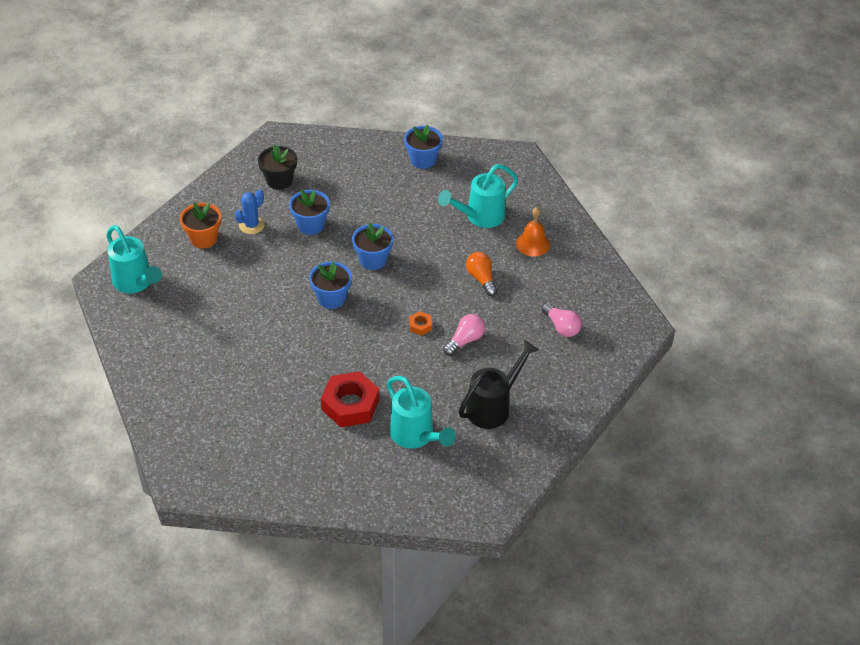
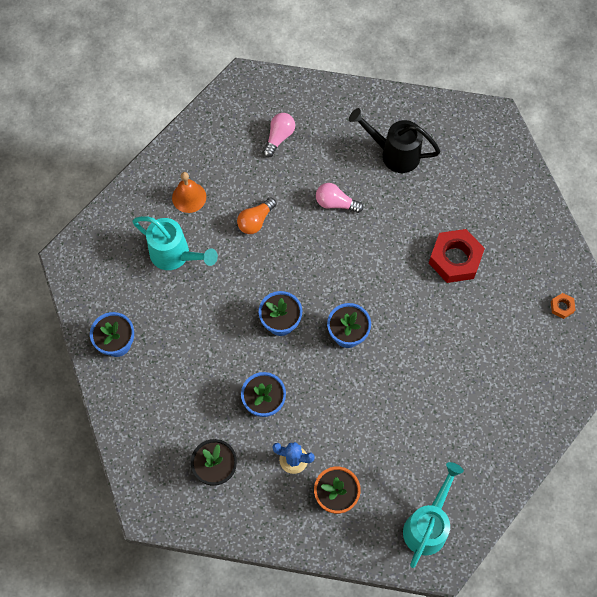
camera: 115 degrees left, 20 degrees up
(416, 436) = (456, 196): turquoise watering can -> none
(420, 326) = (339, 245): orange nut -> orange nut (562, 307)

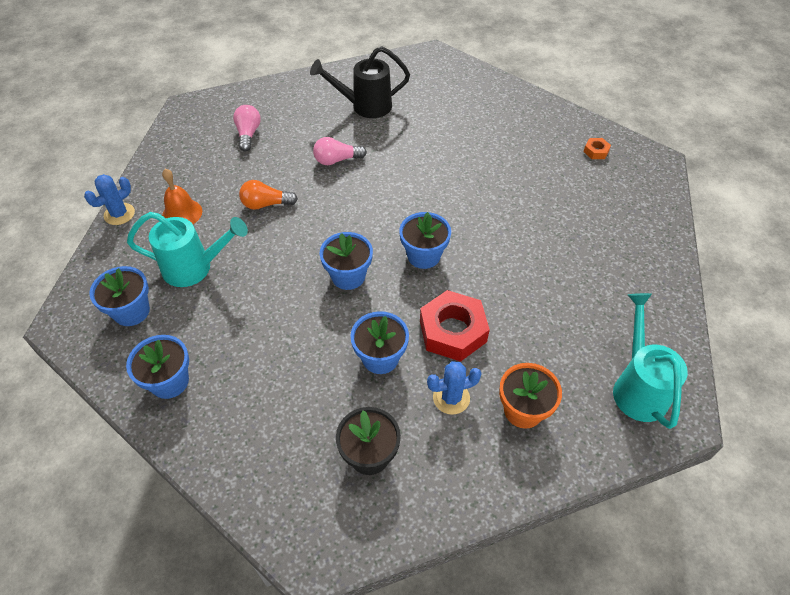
camera: 30 degrees left, 15 degrees down
(116, 271) = (131, 311): none -> blue flower pot
(143, 174) = (119, 214): none -> blue cactus
(255, 221) = (266, 204): orange light bulb -> orange light bulb turned 75 degrees clockwise
(455, 259) = (477, 156): red nut -> red nut (453, 331)

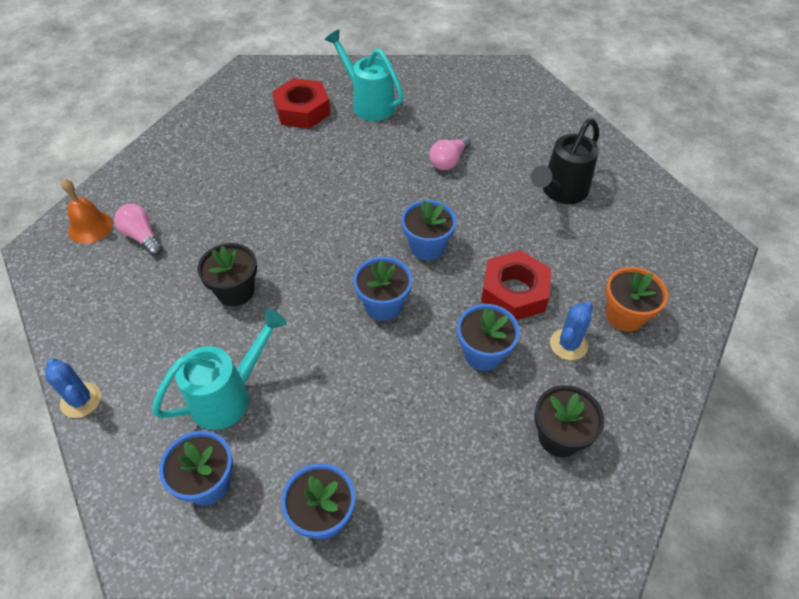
camera: 40 degrees left, 0 degrees up
(119, 214) = (81, 400): blue cactus -> blue cactus turned 45 degrees counterclockwise
(182, 213) = (154, 354): orange bell -> orange bell (90, 227)
(266, 204) = (235, 291): orange light bulb -> black flower pot
(337, 160) = (261, 211): pink light bulb -> pink light bulb (449, 161)
(365, 106) = (235, 147): black watering can -> black watering can (560, 192)
(439, 104) = (302, 110): none -> red nut
(596, 151) = (468, 85): orange nut -> none
(638, 387) = (675, 244): turquoise watering can -> turquoise watering can (369, 103)

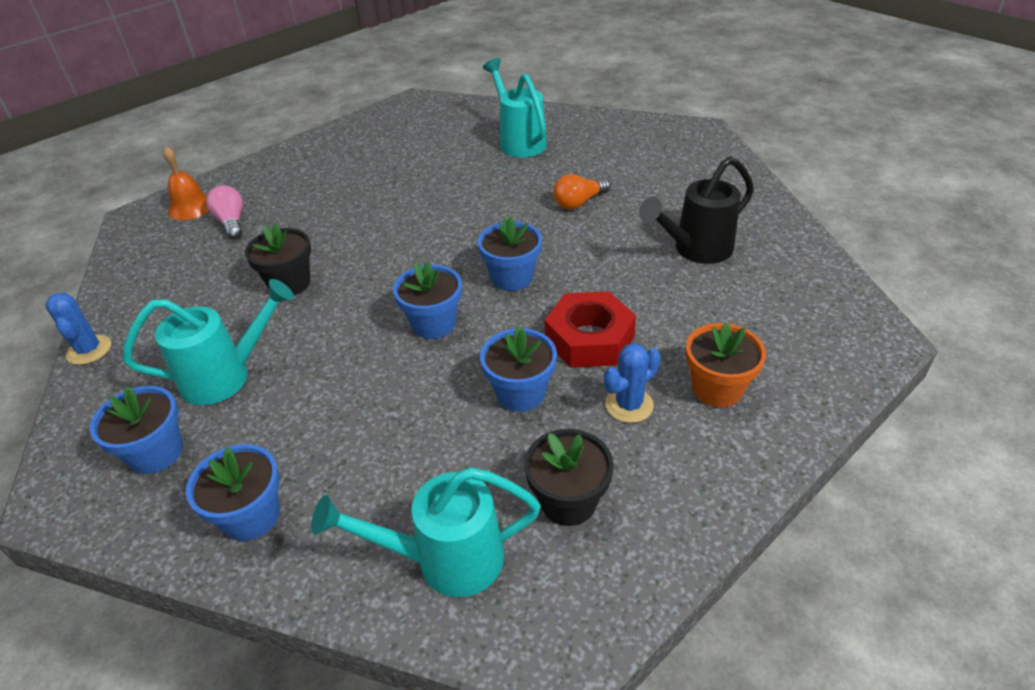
camera: 20 degrees right, 10 degrees down
(302, 110) = (447, 139): red nut -> none
(449, 161) = (579, 202): pink light bulb -> orange light bulb
(493, 508) = (445, 559): none -> turquoise watering can

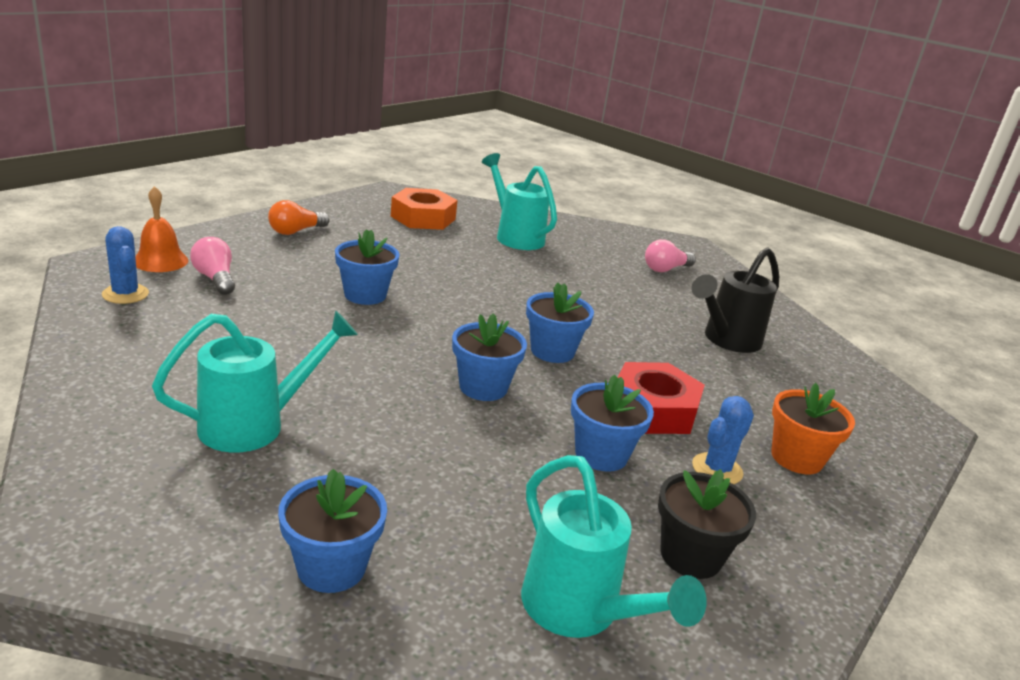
camera: 15 degrees left, 15 degrees down
(89, 350) = (66, 390): blue cactus -> blue cactus (125, 294)
(156, 453) = (187, 499): blue flower pot -> blue flower pot (365, 295)
(290, 283) = (304, 340): black flower pot -> none
(435, 129) = (423, 218): none -> orange nut
(445, 559) = (579, 611): turquoise watering can -> turquoise watering can turned 105 degrees counterclockwise
(579, 202) = (596, 292): orange light bulb -> orange light bulb (295, 231)
(662, 165) = (665, 269): none -> pink light bulb

